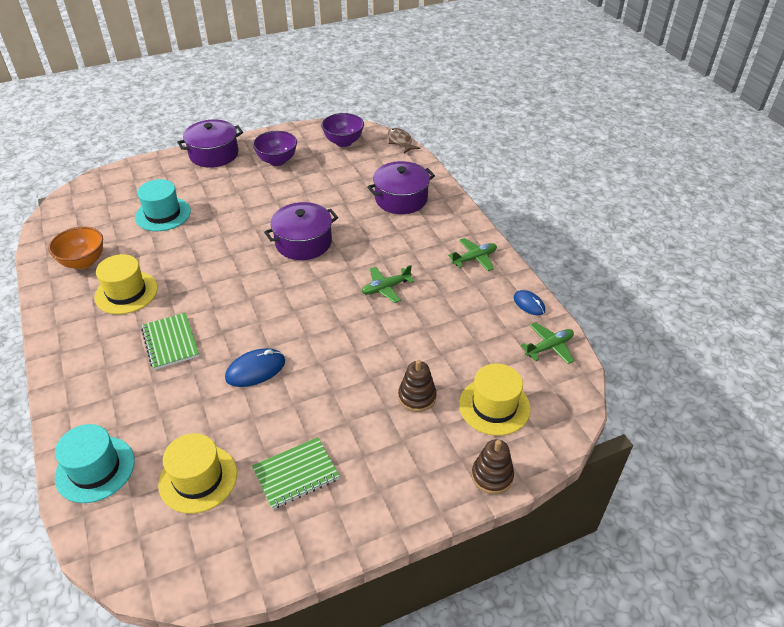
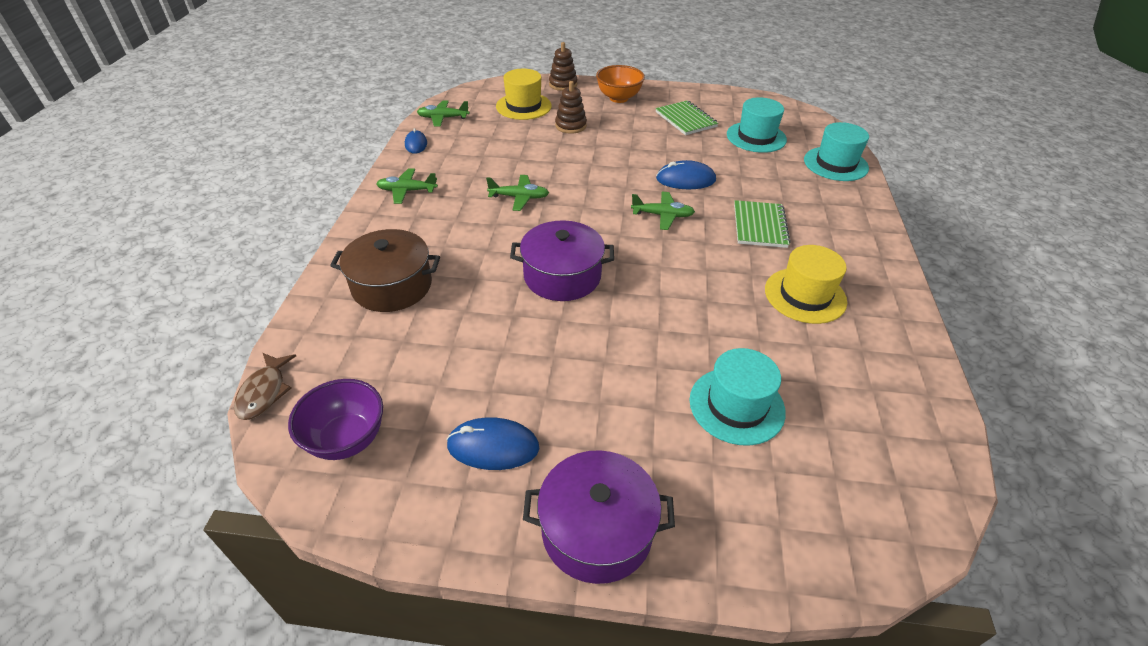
camera: 150 degrees left, 0 degrees up
(83, 262) = (867, 363): orange bowl -> orange bowl (618, 98)
(198, 478) = (756, 137): yellow hat -> turquoise hat
(258, 319) = (662, 215): none -> green plane
(277, 161) = (493, 446): purple bowl -> blue mouse
(296, 474) = (686, 119): green notebook -> green notebook turned 60 degrees clockwise
(401, 199) = (392, 286): purple pot -> brown pot

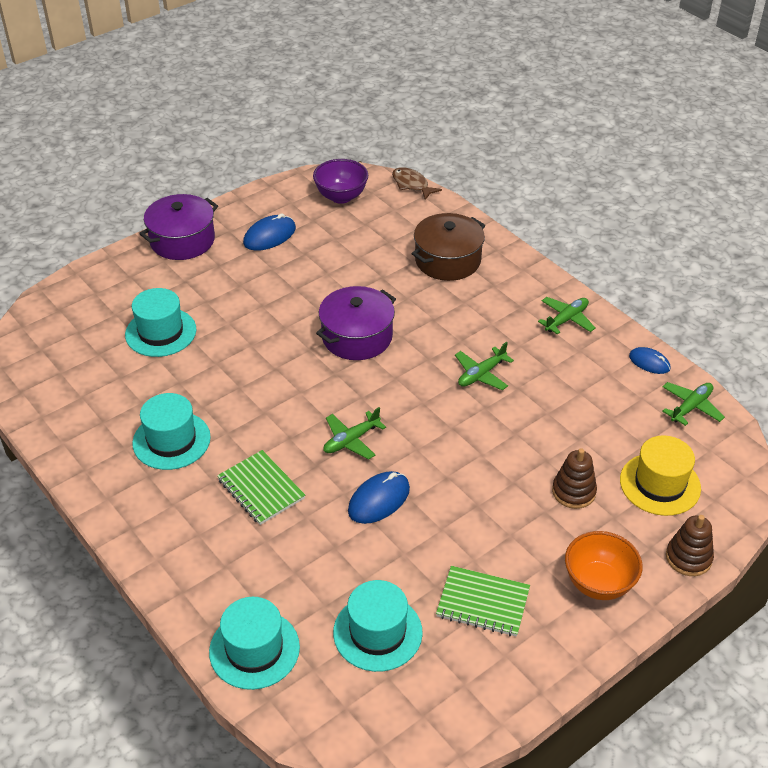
camera: 135 degrees right, 0 degrees up
(805, 295) = (171, 440): yellow hat -> turquoise hat

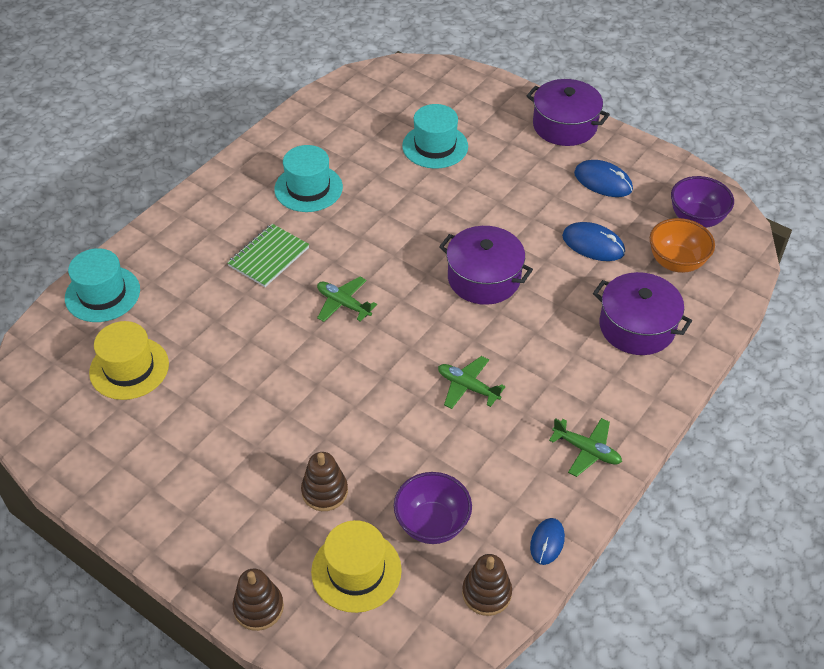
camera: 75 degrees right, 5 degrees up
(377, 632) = (129, 368): turquoise hat -> yellow hat
(379, 500) = (276, 339): blue mouse -> blue mouse (593, 244)
(412, 184) = (753, 271): brown fish -> none
(447, 260) = (637, 327): brown pot -> purple pot
(483, 603) = (172, 437): green notebook -> none
(598, 583) = (210, 528): orange bowl -> orange bowl (676, 262)
(621, 426) = (432, 524): none -> purple bowl
(691, 407) = (486, 593): green plane -> brown stacking toy

